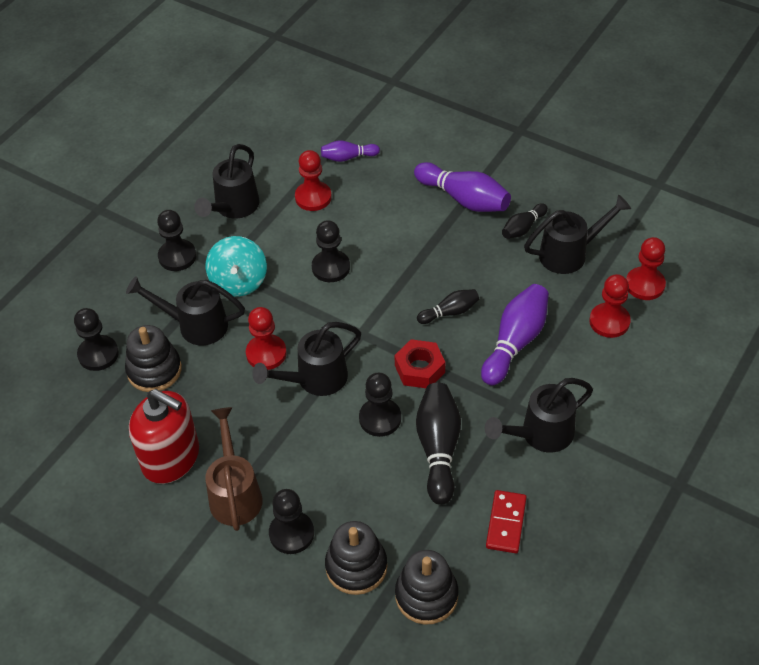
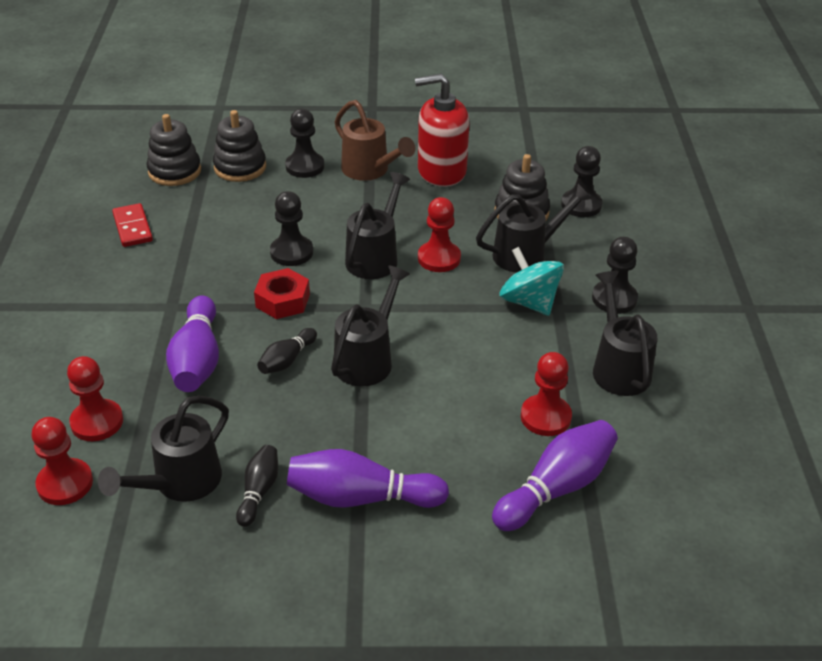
camera: 145 degrees right, 10 degrees down
(331, 267) = (450, 352): black pawn -> none
(348, 157) = (556, 488): purple bowling pin -> purple bowling pin, size x1.77
(438, 449) = (222, 251): black bowling pin -> none
(540, 434) = (130, 294): black watering can -> black watering can (367, 359)

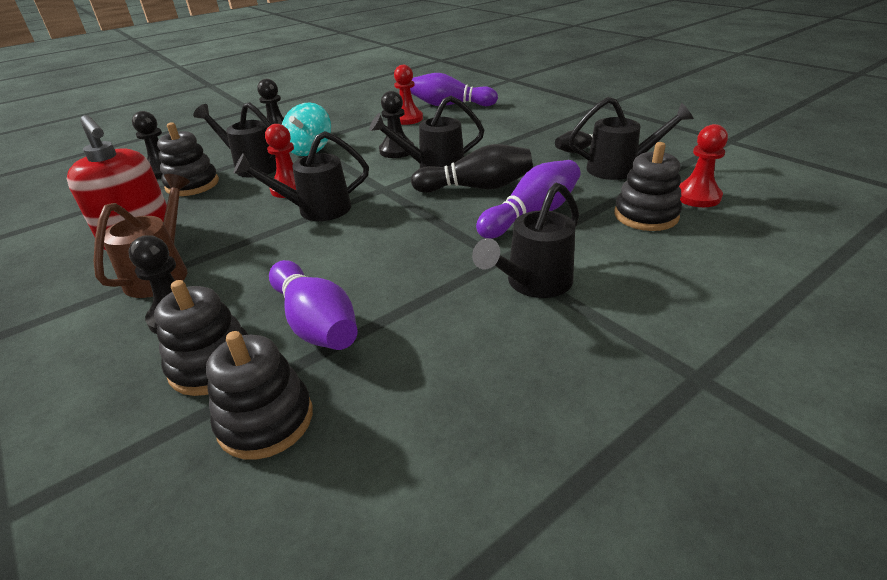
camera: 125 degrees left, 5 degrees down
(97, 422) = (646, 215): red pawn -> black stacking toy
(133, 227) = (426, 364): red domino -> none
(282, 300) = (420, 218): red nut -> none
(287, 360) = (476, 187): black bowling pin -> black bowling pin, size x1.77
(291, 252) = (352, 245): black pawn -> black pawn (397, 151)
(361, 497) = (532, 131): purple bowling pin -> purple bowling pin (315, 323)
(618, 367) = (343, 117): black watering can -> black watering can (533, 283)

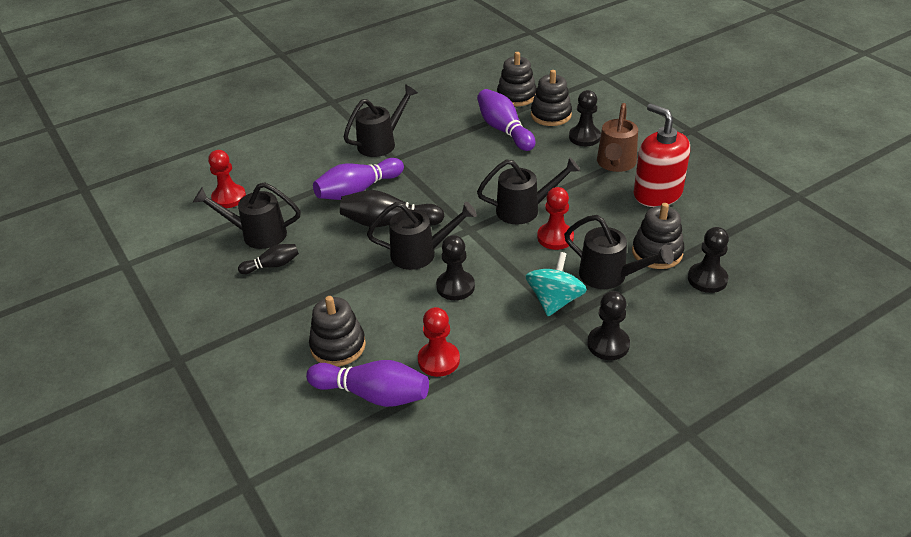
camera: 175 degrees left, 5 degrees up
(646, 215) = (280, 184): black stacking toy -> black stacking toy (338, 346)

